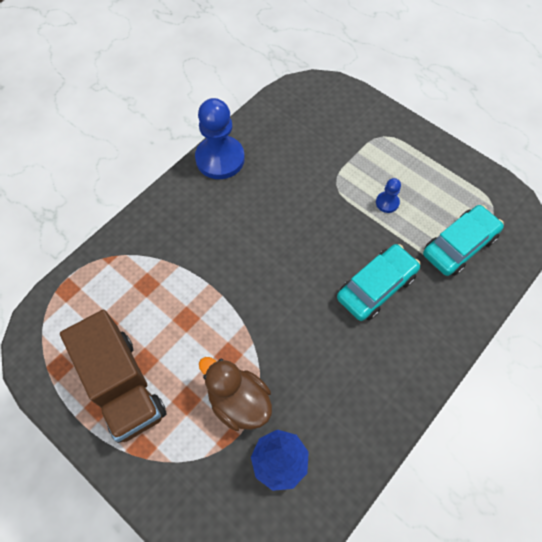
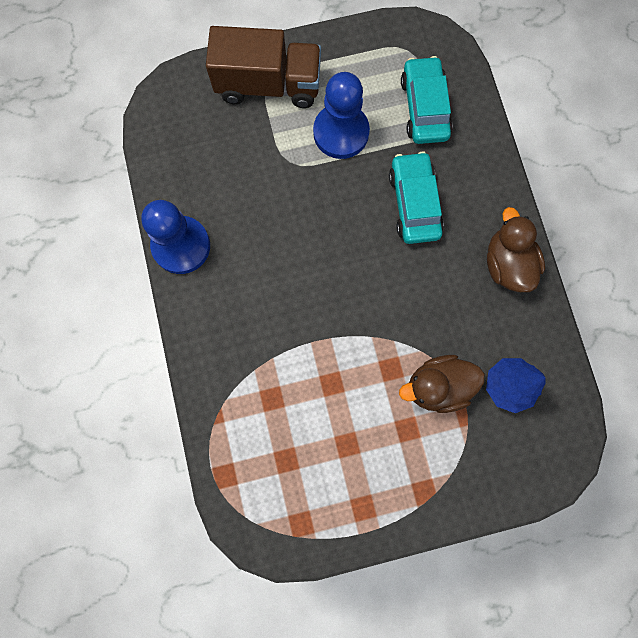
camera: 55 degrees left, 15 degrees up
(123, 386) = (358, 476): brown truck -> brown truck (268, 85)
(385, 392) = (507, 264): none -> brown duck
(387, 203) = (341, 133): blue pawn -> blue pawn, size x2.19

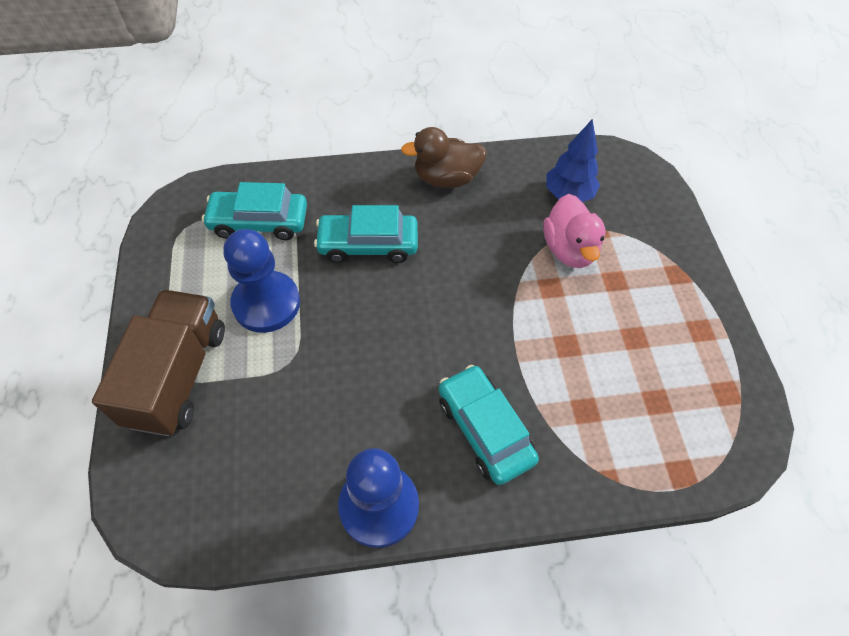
camera: 85 degrees left, 20 degrees down
(247, 317) = (484, 429): none -> turquoise car
(437, 386) = (569, 249): brown duck -> pink duck

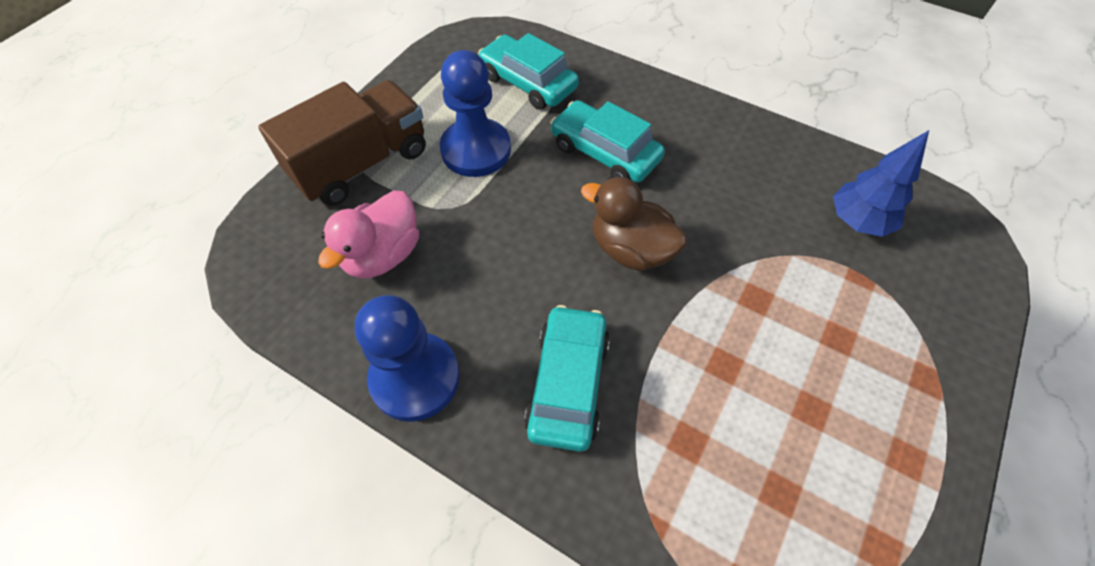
camera: 40 degrees right, 0 degrees up
(446, 178) = (733, 136): brown duck -> brown duck (630, 249)
(569, 249) = (811, 275): pink duck -> pink duck (383, 255)

